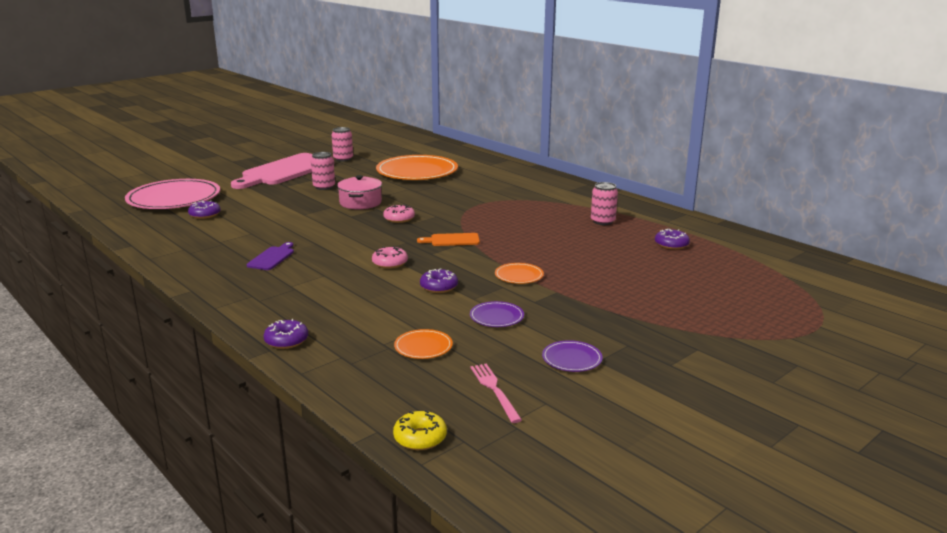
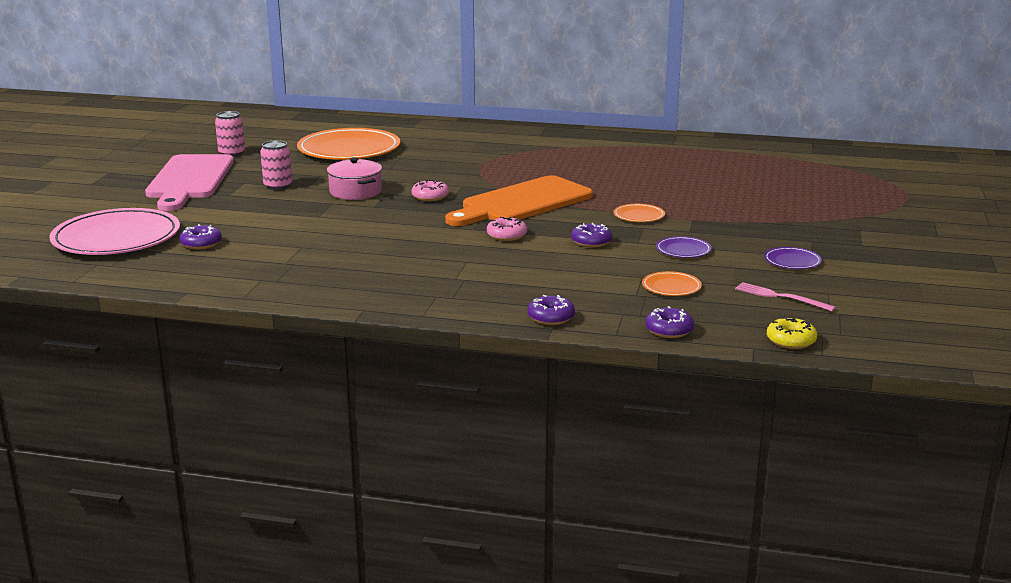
camera: 35 degrees left, 0 degrees up
(272, 257) = (379, 261): purple cutting board -> none
(452, 240) = (522, 203): orange cutting board -> orange cutting board, size x2.32
(602, 221) = (621, 156): pink can -> none
(671, 245) = (711, 161): purple donut -> purple donut (669, 330)

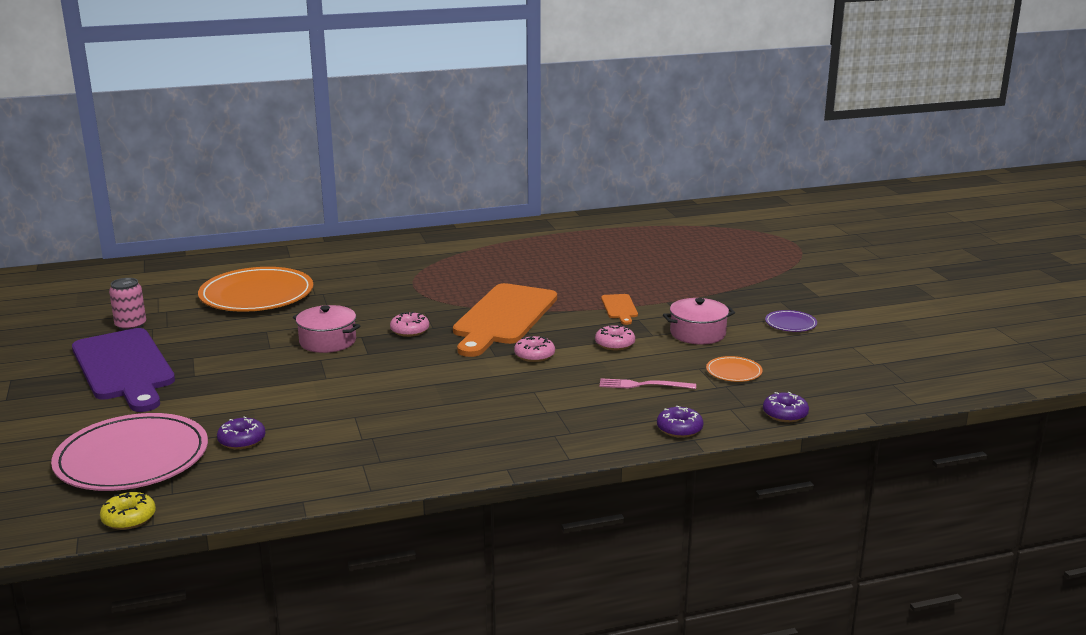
camera: 30 degrees left, 0 degrees up
(189, 180) = (124, 368): pink cutting board -> purple cutting board
(278, 186) = (236, 353): pink can -> none
(591, 242) = (614, 344): purple donut -> pink donut
(639, 215) = (619, 308): orange plate -> orange cutting board
(683, 250) = (697, 333): purple plate -> pink pot
(780, 297) = (824, 359): pink fork -> pink fork (643, 385)
(791, 341) = (881, 398): yellow donut -> yellow donut (129, 518)

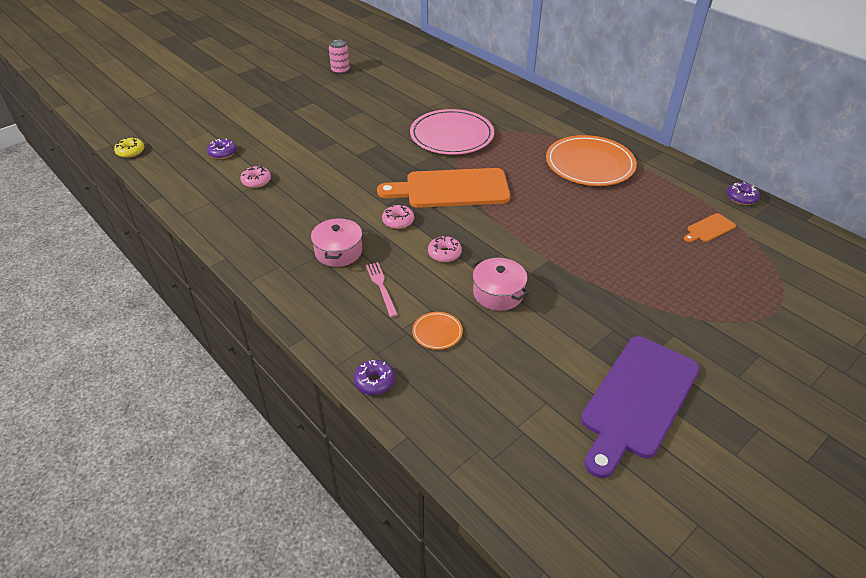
camera: 65 degrees right, 20 degrees up
(124, 368) = (288, 89): purple cutting board -> purple cutting board (637, 400)
(132, 458) = (191, 129): pink plate -> pink plate (451, 135)
(256, 295) = (411, 90): orange plate -> orange plate (589, 164)
(328, 341) = (363, 135): pink pot -> pink pot (338, 251)
(410, 330) = (401, 159): pink donut -> pink donut (256, 181)
(619, 308) = (514, 238): orange cutting board -> orange cutting board (709, 229)
(679, 429) = (318, 324): purple donut -> purple donut (741, 198)
(790, 323) = (566, 347): purple plate -> none

